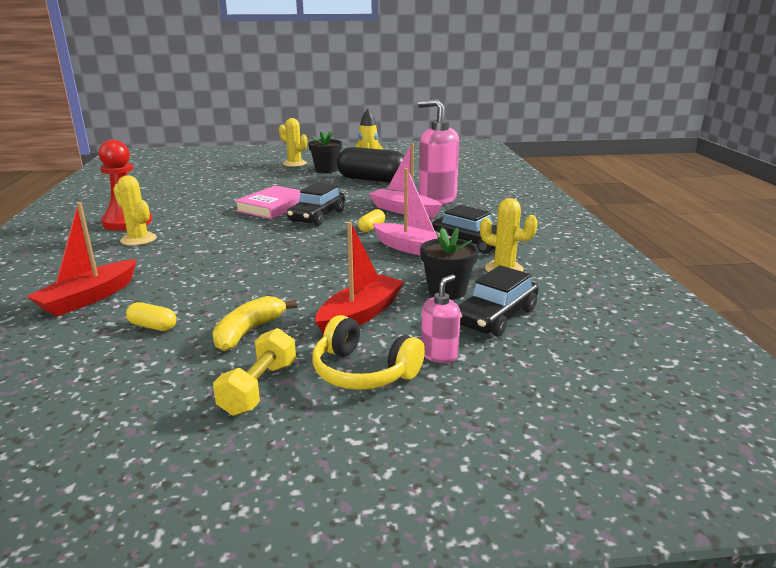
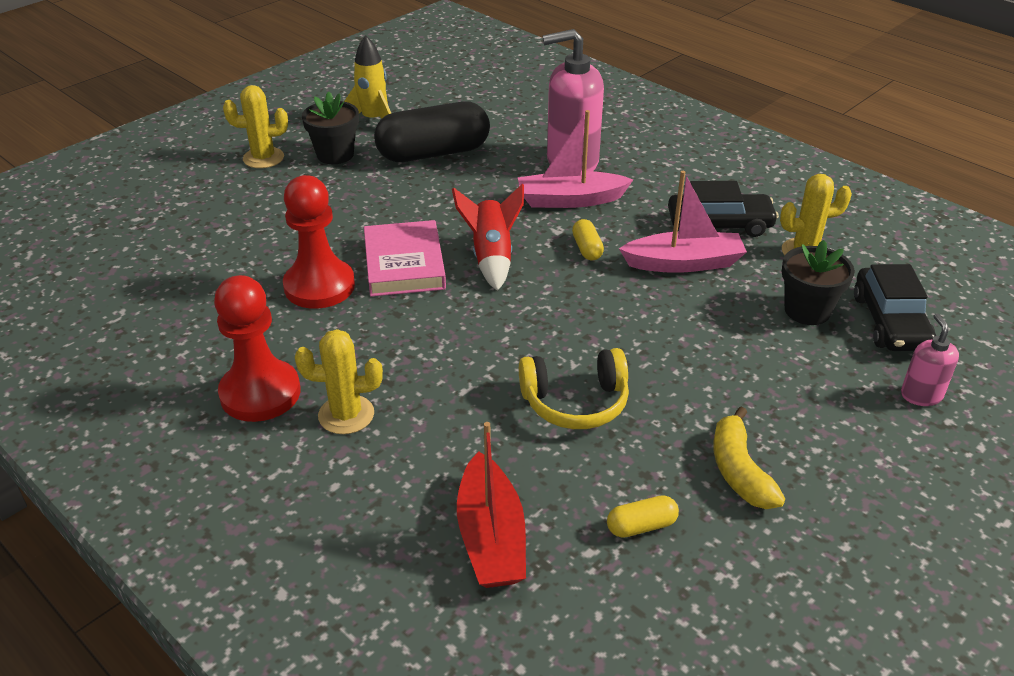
camera: 40 degrees left, 15 degrees up
(224, 202) = (319, 286): none -> red pawn
(259, 388) = (863, 525): yellow dumbbell -> none
(317, 216) = (491, 257): black car -> red rocket
(360, 315) = (791, 387): red boat -> none
(363, 372) = (902, 452): yellow headphones -> yellow headphones (575, 402)

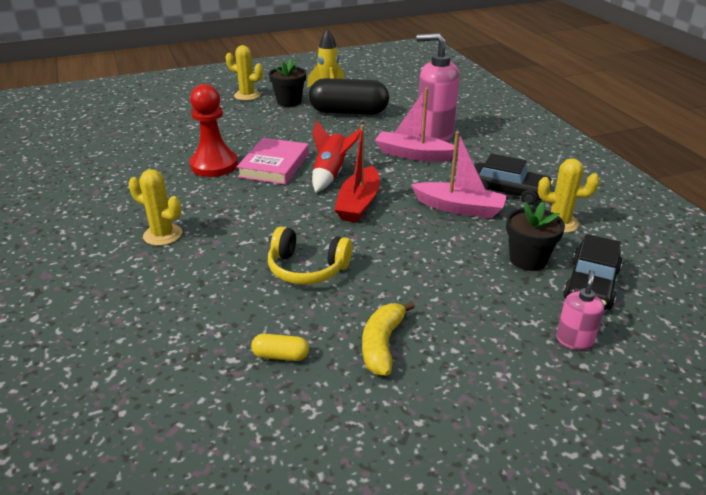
camera: 25 degrees right, 5 degrees down
(260, 393) = (128, 210): red pawn -> none
(491, 537) = (179, 329): red boat -> red boat (359, 203)
(587, 249) = (398, 184): yellow capsule -> none

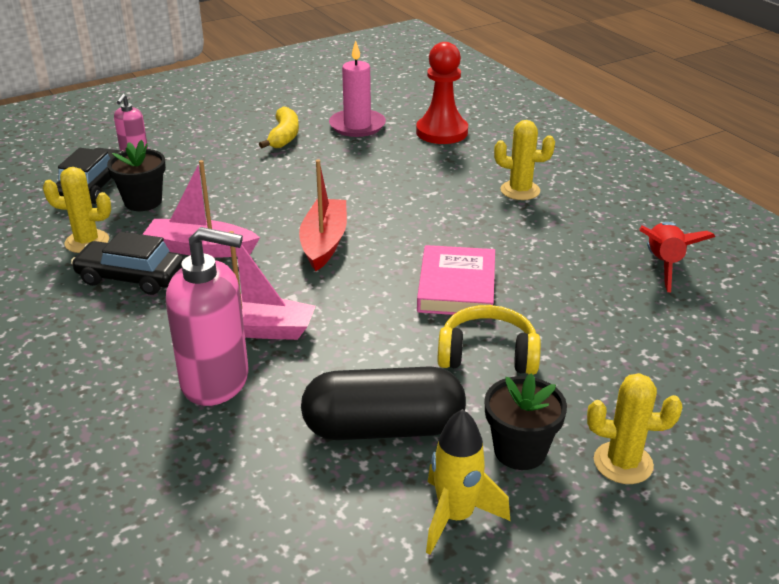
camera: 170 degrees right, 0 degrees up
(214, 165) = (540, 278): red pawn -> red pawn (442, 132)
(280, 356) = (357, 126): yellow capsule -> pink candle
(307, 268) = (359, 176): yellow headphones -> yellow headphones (488, 355)
(331, 174) = (370, 280): red rocket -> red rocket (663, 265)

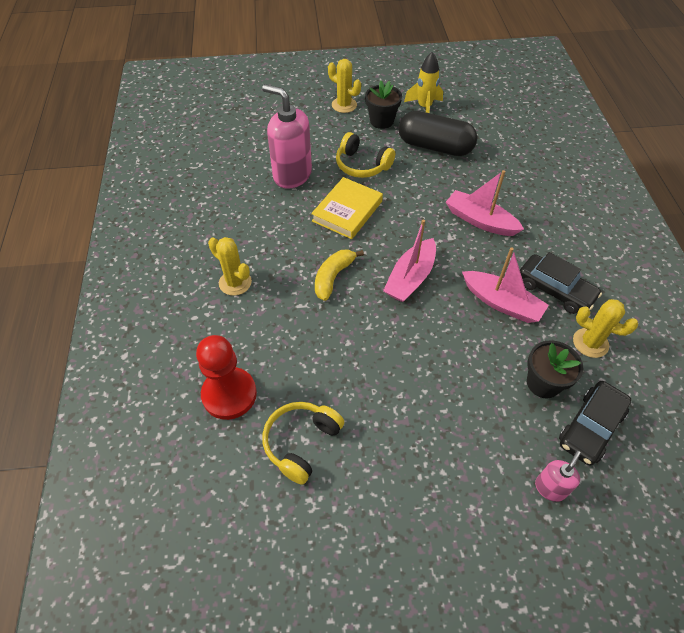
camera: 155 degrees left, 20 degrees up
(216, 381) = (509, 194): pink soap dispenser -> pink soap dispenser (292, 175)
(284, 136) = (385, 452): yellow banana -> yellow banana (333, 277)
(324, 242) = (410, 278): red boat -> pink boat
(357, 126) = (301, 443): pink candle -> yellow headphones
(456, 287) = (347, 211): pink book -> yellow book
(663, 265) = (215, 186): red rocket -> none

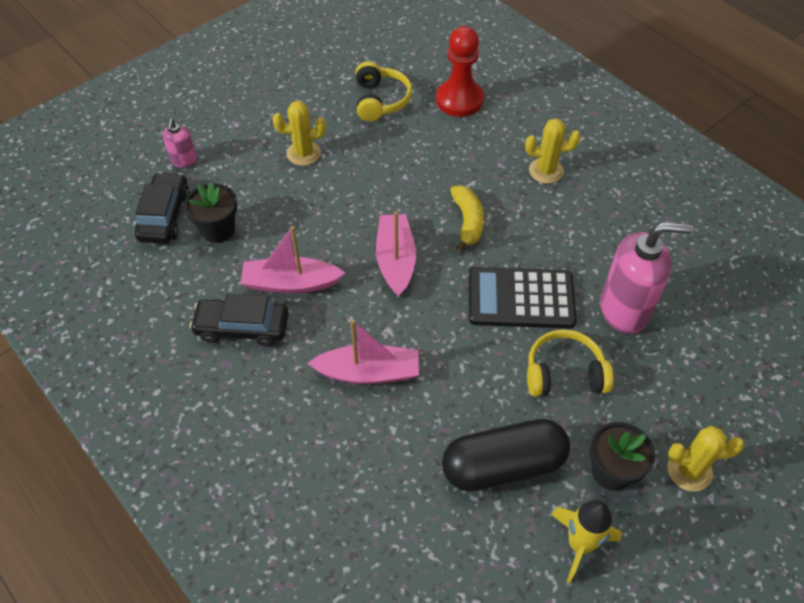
camera: 145 degrees right, 0 degrees up
(347, 211) = (521, 299): yellow book -> black calculator
(590, 343) = (186, 289): yellow cactus -> yellow cactus (303, 153)

